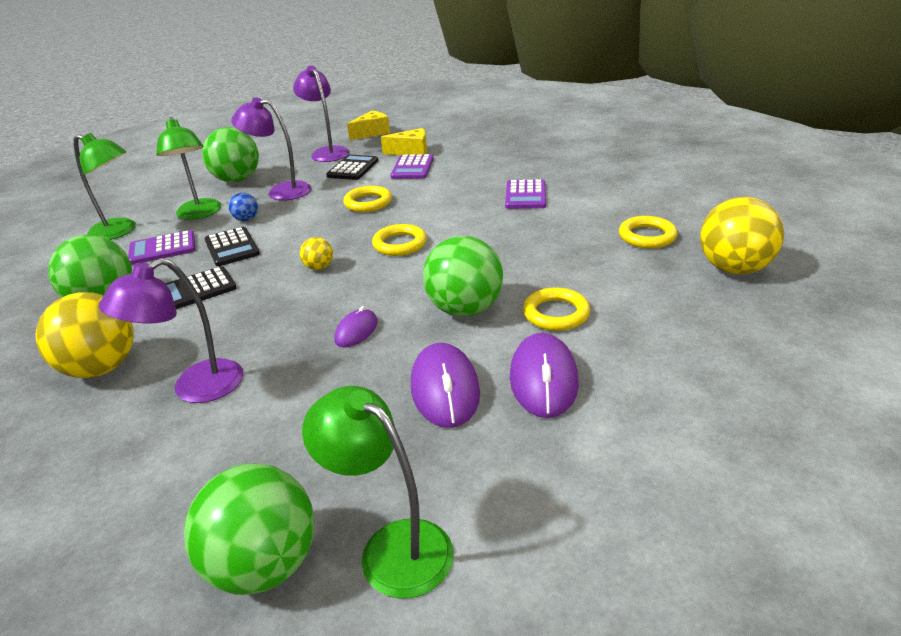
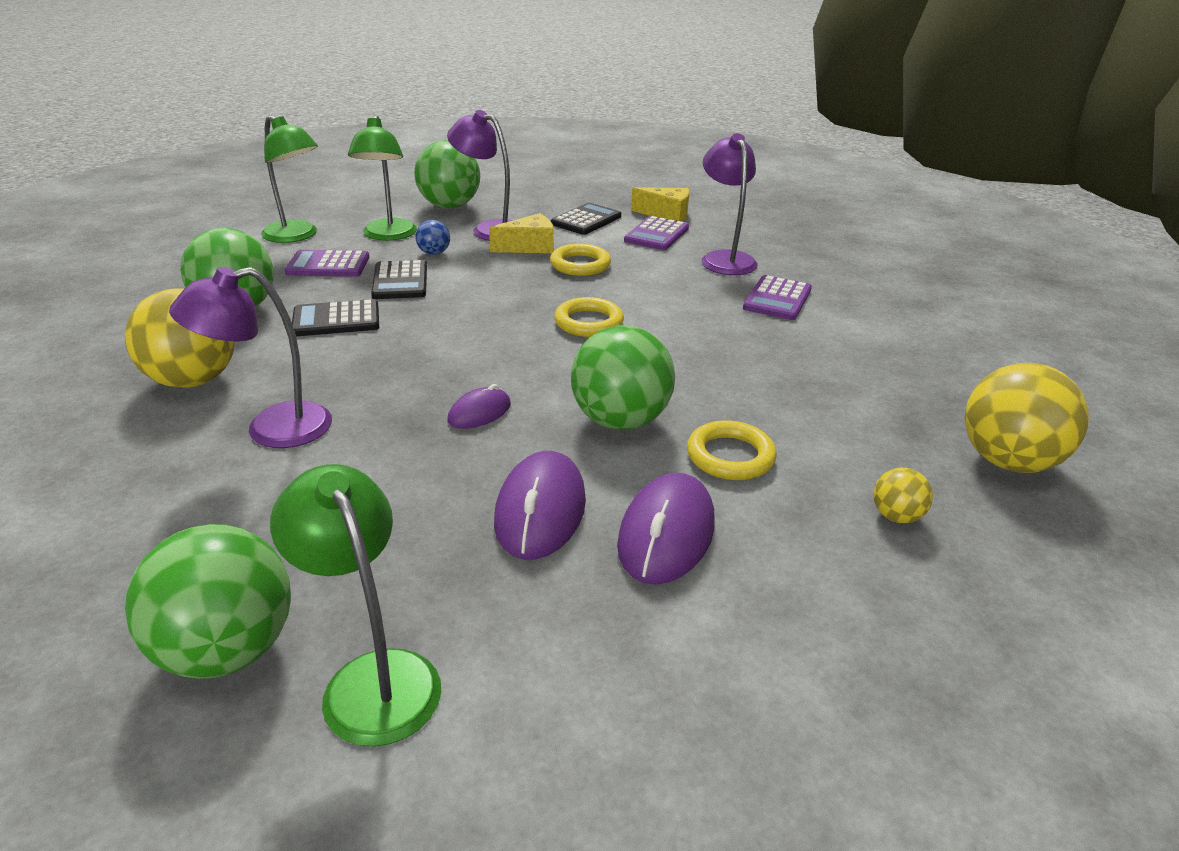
camera: 15 degrees right, 0 degrees up
(319, 267) = (481, 327): yellow ball -> yellow ball (896, 516)
(327, 152) = (567, 195): purple lamp -> purple lamp (725, 259)
(372, 133) = (632, 183): yellow cheese -> yellow cheese (529, 247)
(647, 236) = (909, 388): yellow ring -> none

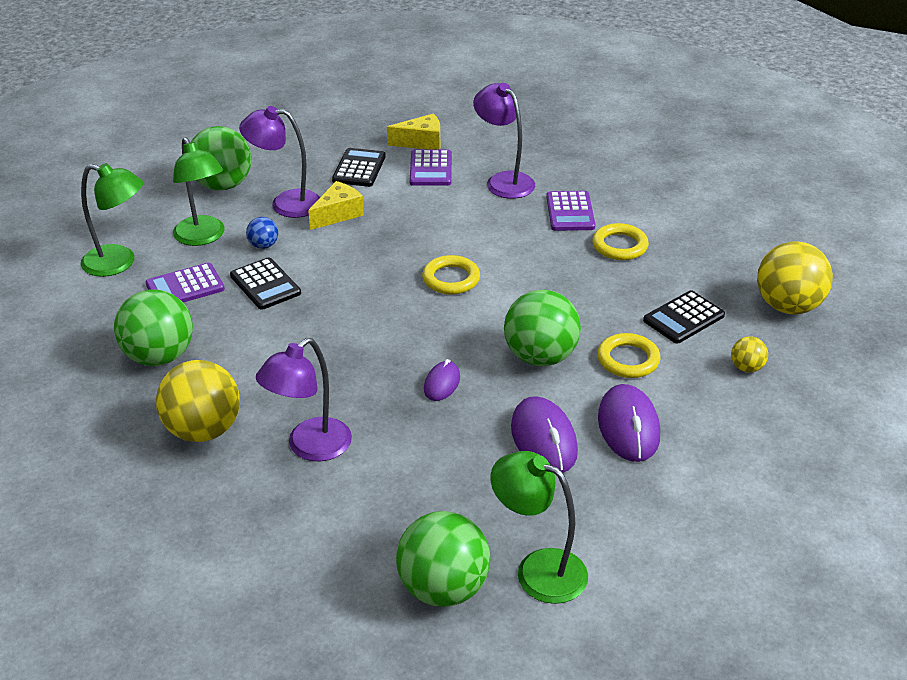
camera: 25 degrees left, 5 degrees up
(336, 319) = (253, 339): black calculator -> black calculator (683, 318)
(580, 265) = (396, 221): yellow ring -> yellow ring (619, 246)

